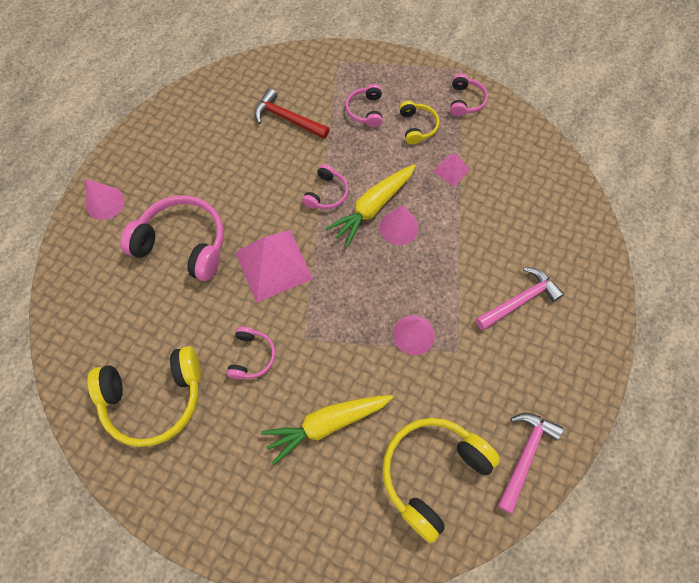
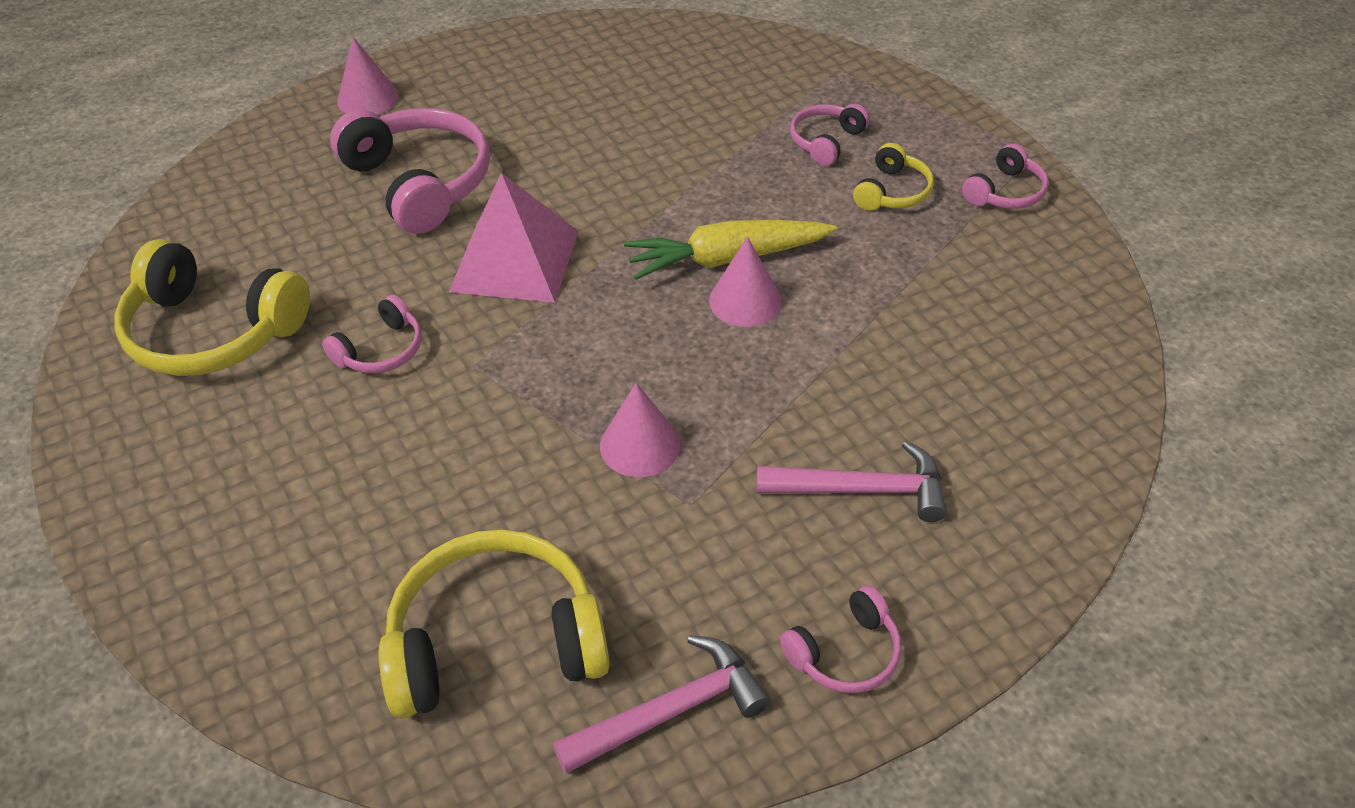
camera: 35 degrees right, 20 degrees down
(287, 119) = (698, 106): red hammer -> none
(326, 193) = (672, 213): pink headphones -> pink headphones (845, 653)
(327, 424) = (402, 486): yellow carrot -> none
(451, 170) = (899, 268): pink pyramid -> none

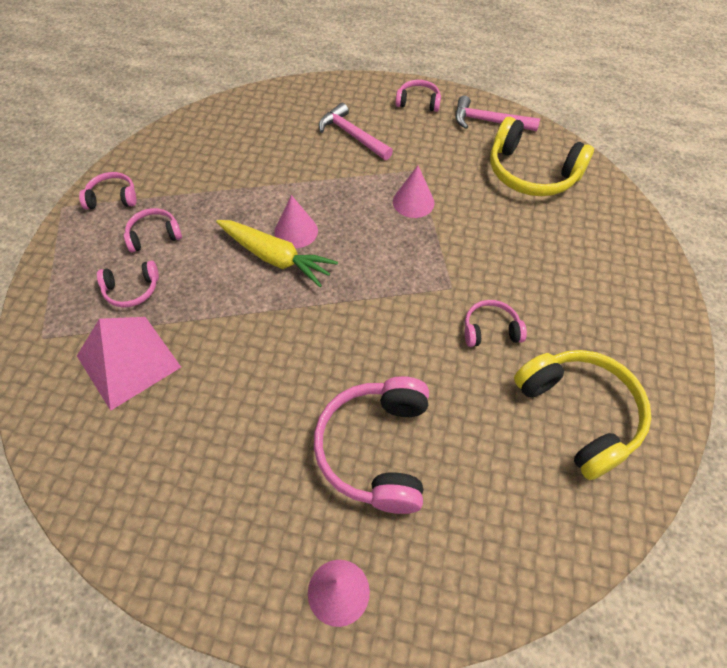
camera: 140 degrees left, 10 degrees up
(514, 260) = (375, 337): pink pyramid -> pink pyramid (128, 361)
(892, 192) = (154, 235): yellow headphones -> pink headphones

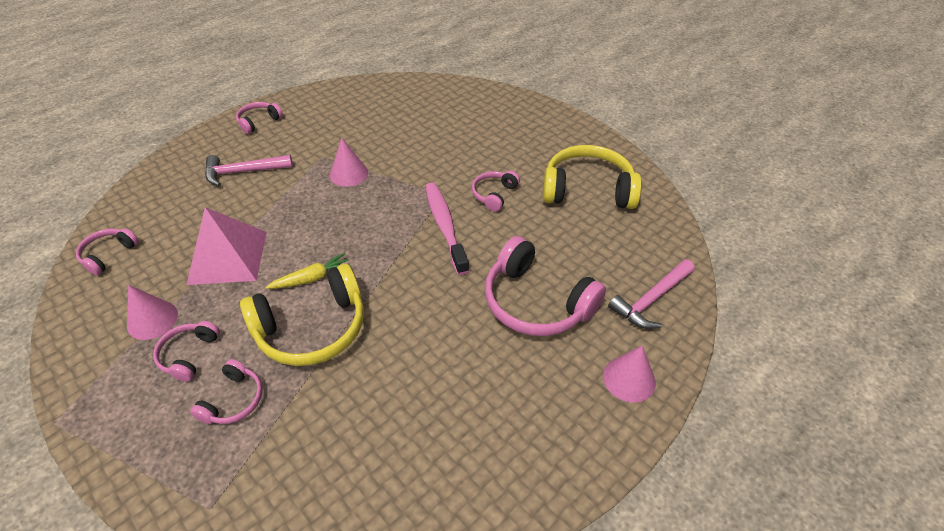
camera: 55 degrees left, 10 degrees down
(112, 198) = (99, 370): pink headphones -> pink headphones (108, 255)
(128, 361) = (313, 437): pink pyramid -> pink pyramid (228, 257)
(275, 258) = (312, 278): yellow carrot -> yellow carrot, size x0.62
(296, 231) = (299, 252): pink cone -> pink cone (152, 320)
(411, 314) = (445, 226): none -> pink toothbrush
(488, 121) = (323, 100): pink hammer -> pink hammer (651, 300)
(531, 173) = (390, 107): yellow headphones -> yellow headphones (312, 328)

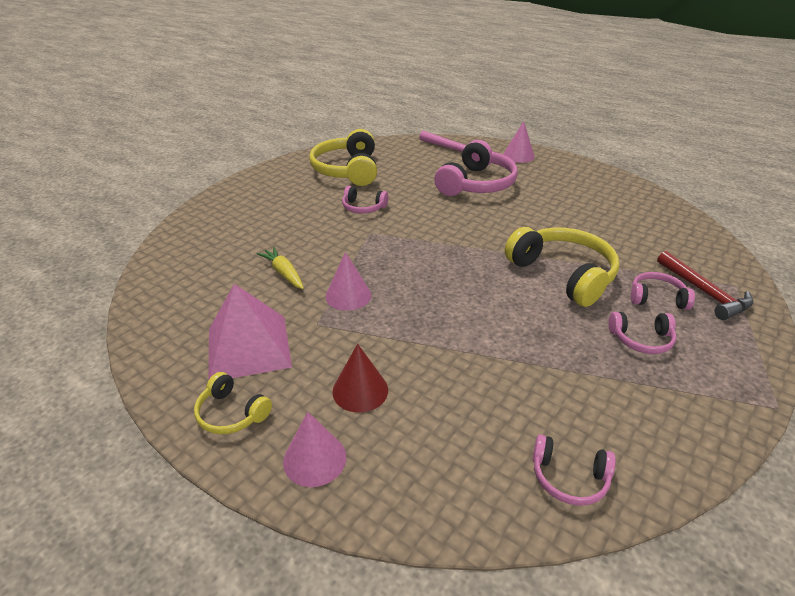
camera: 100 degrees left, 10 degrees down
(152, 320) = (627, 383): pink cone -> pink cone (314, 459)
(216, 459) = (704, 292): none -> red hammer
(228, 257) = (514, 353): pink pyramid -> pink pyramid (249, 347)
(243, 172) = (360, 390): pink hammer -> red cone
(259, 122) = (231, 413): pink headphones -> yellow headphones
(312, 278) = (510, 287): yellow carrot -> yellow carrot (284, 273)
(445, 226) = (412, 227): pink toothbrush -> none

